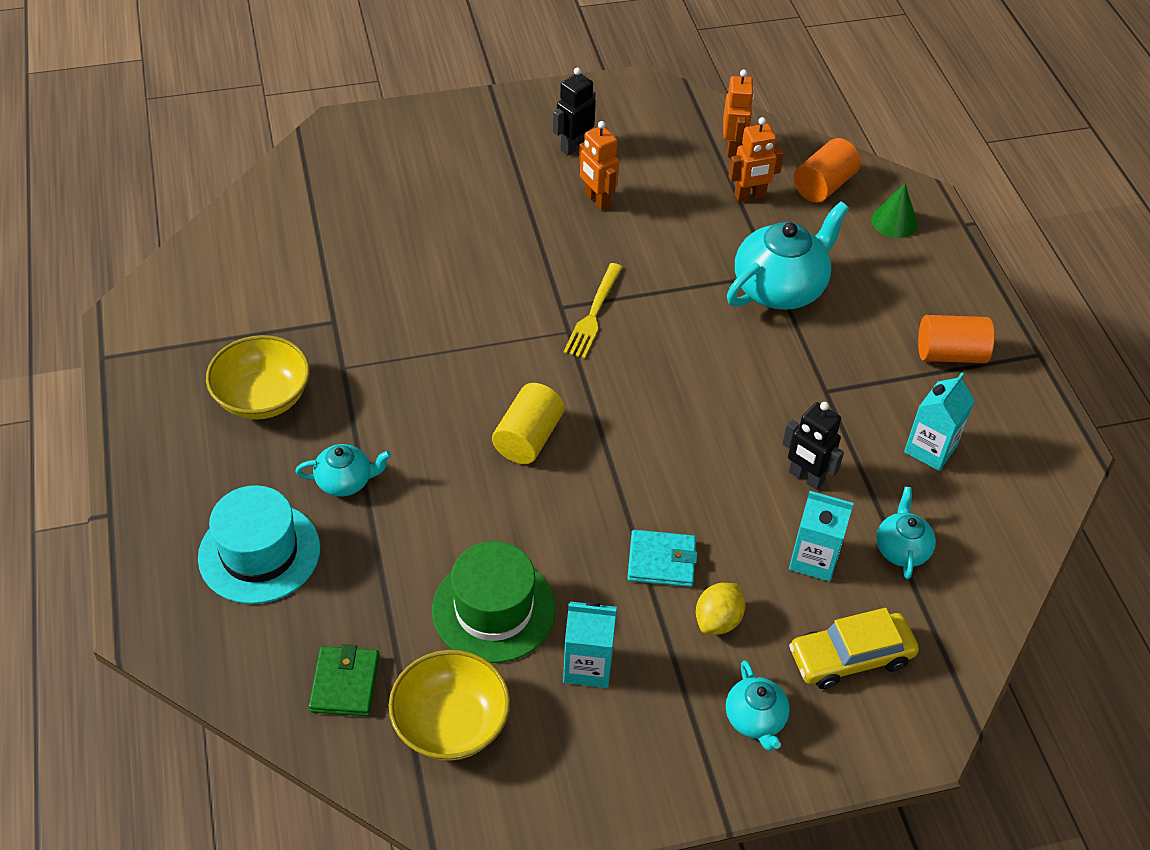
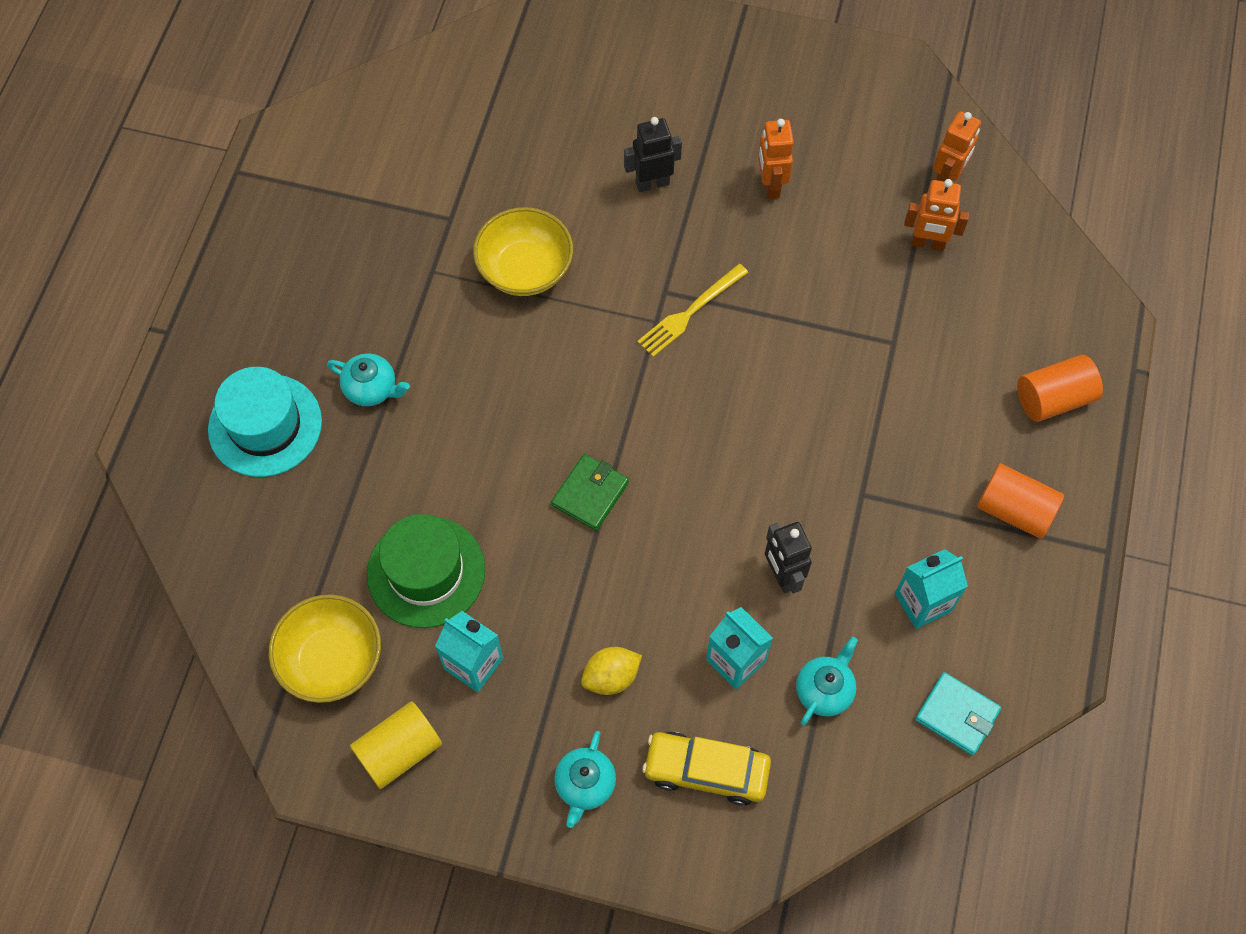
camera: 30 degrees right, 15 degrees up
(263, 398) = (347, 272): yellow bowl -> yellow bowl (525, 269)
(345, 683) = (268, 581): green wallet -> green wallet (590, 494)
(528, 438) = (553, 417): yellow cylinder -> yellow cylinder (399, 751)
(574, 146) = (785, 112): black robot -> black robot (652, 183)
(661, 561) = (597, 596): turquoise wallet -> turquoise wallet (957, 715)
(780, 288) = (890, 361): turquoise teapot -> none
(823, 185) = (1013, 262): orange cylinder -> orange cylinder (1053, 398)
(894, 222) = (1060, 335): green cone -> none

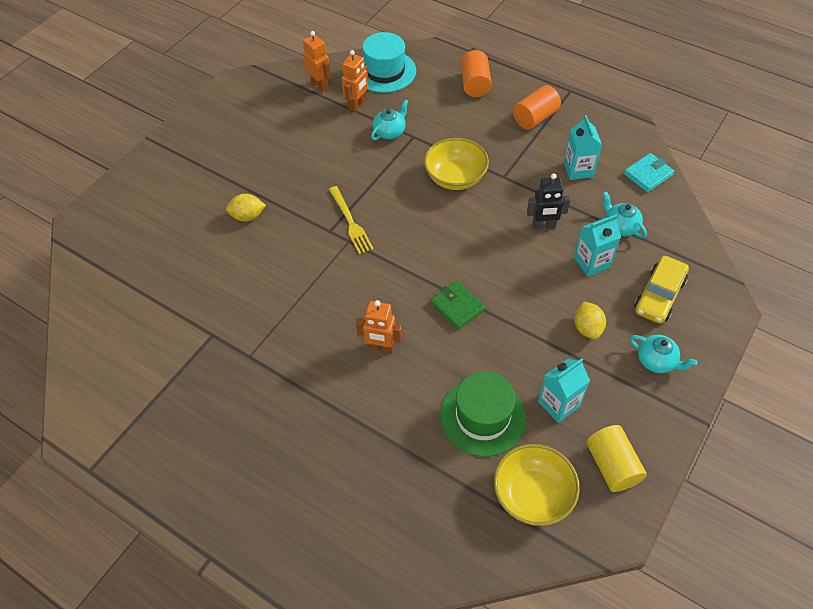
camera: 70 degrees left, 10 degrees down
(265, 425) = (326, 499): turquoise hat -> turquoise hat (385, 71)
(372, 388) = (326, 417): turquoise teapot -> turquoise teapot (390, 132)
(525, 269) = (275, 300): yellow bowl -> yellow bowl (455, 177)
(652, 183) = (247, 216): black robot -> yellow lemon
(770, 185) = (281, 160): orange robot -> orange robot (381, 348)

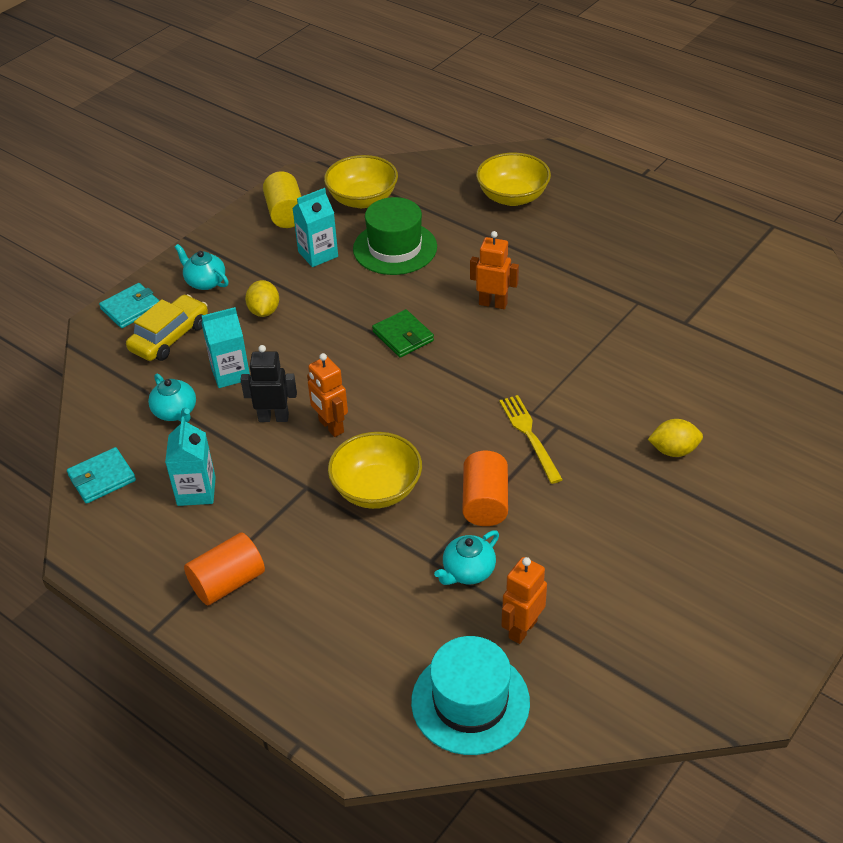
camera: 175 degrees left, 10 degrees down
(320, 85) = (591, 677): orange robot -> orange robot (330, 426)
(363, 507) = (512, 197): none -> yellow bowl
(475, 84) = (309, 659): orange cylinder -> orange cylinder (485, 502)
(710, 325) = (131, 308): none -> turquoise wallet

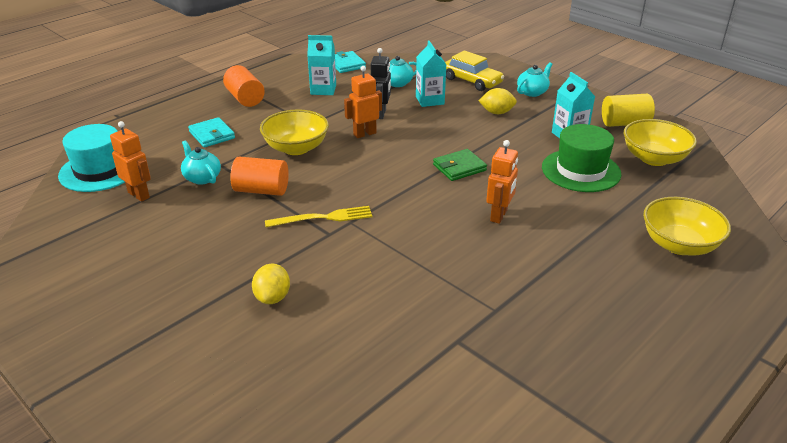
camera: 95 degrees right, 10 degrees down
(131, 308) = (503, 69): turquoise wallet -> turquoise wallet (212, 135)

